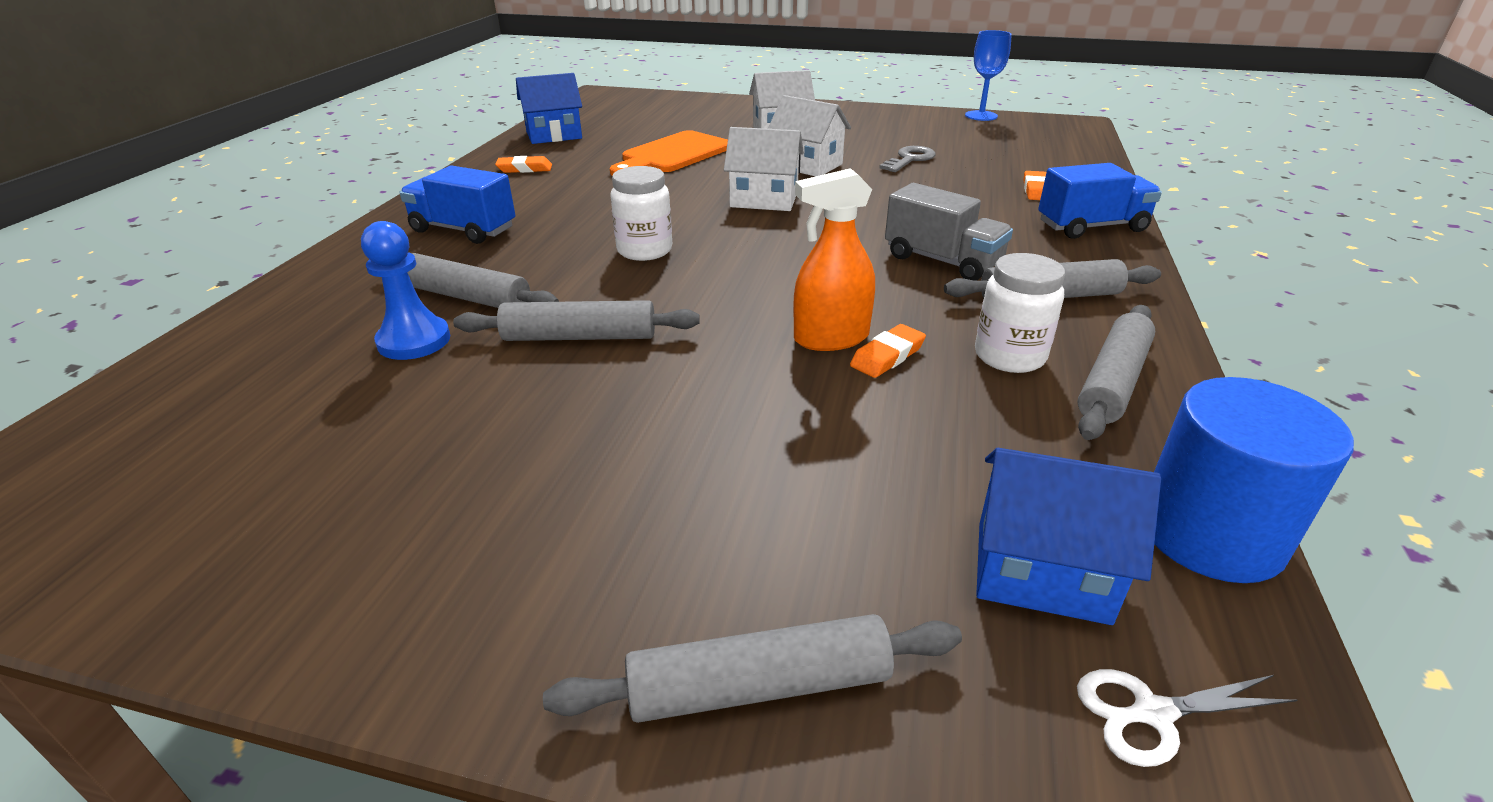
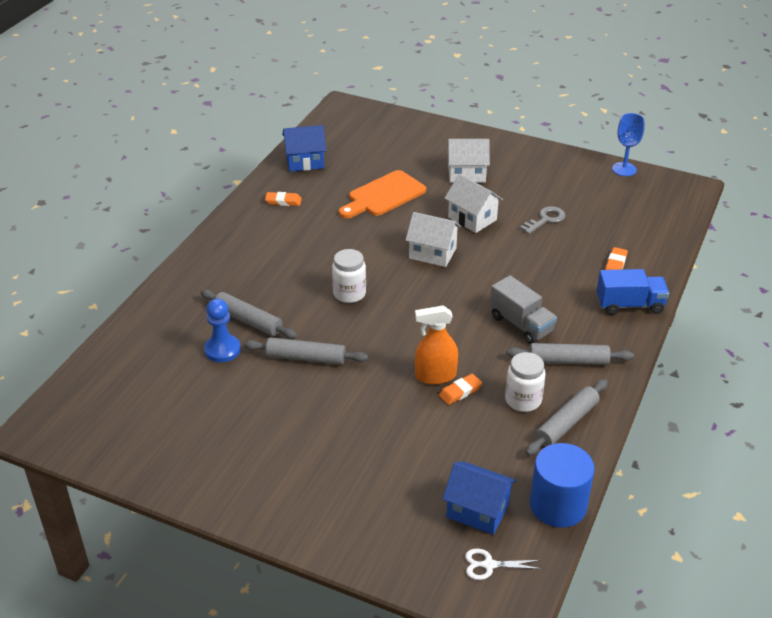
camera: 10 degrees right, 5 degrees up
(464, 230) = (245, 262): blue truck -> none
(759, 686) = (354, 536): grey rolling pin -> none

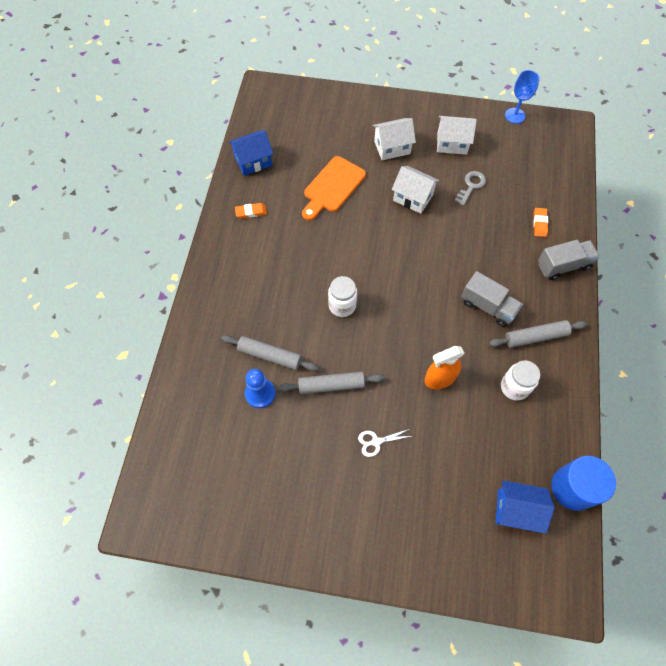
camera: 15 degrees left, 25 degrees up
(432, 253) = (394, 244): white house -> white house (452, 143)
(460, 391) = (464, 390): orange eraser -> none
(488, 565) = (541, 562): white scissors -> white scissors (376, 442)
(566, 423) = (554, 402): grey rolling pin -> none
(629, 305) = (563, 266): blue truck -> grey truck

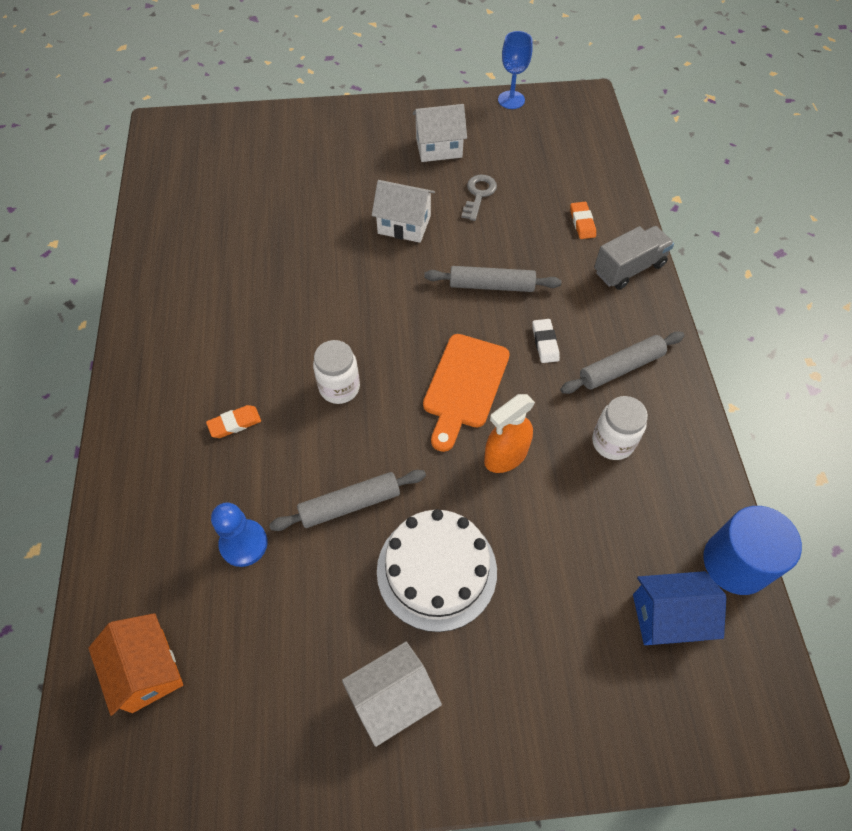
camera: 15 degrees left, 5 degrees down
(189, 456) = (147, 670): none -> orange house
(251, 212) = (177, 289): orange eraser -> orange eraser (234, 423)
(253, 161) = (166, 222): blue house -> none
(270, 356) = (247, 484): grey rolling pin -> grey rolling pin (491, 285)
(332, 187) = (288, 233): orange cutting board -> orange cutting board (464, 386)
(376, 442) = (436, 570): white scissors -> white cake
(392, 147) = (359, 168): white house -> white house (393, 698)
(488, 306) = (545, 343): grey truck -> white eraser

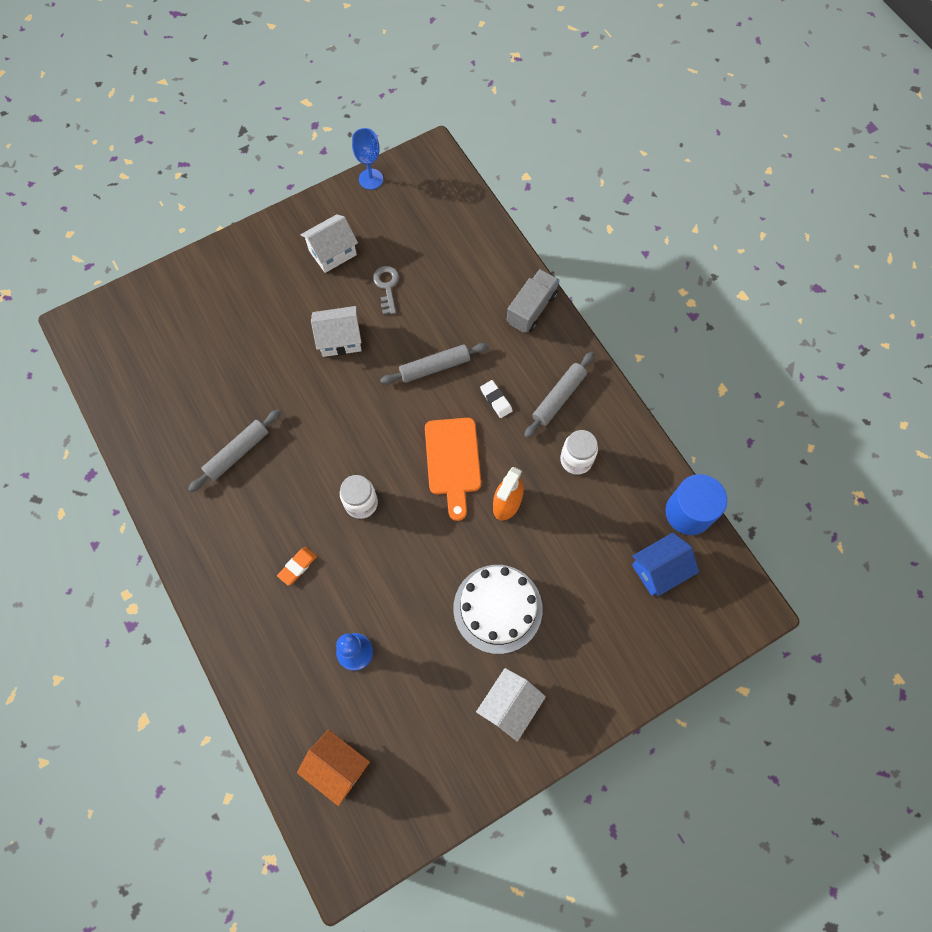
camera: 25 degrees left, 10 degrees up
(350, 504) = (415, 589): grey rolling pin -> grey rolling pin (237, 453)
(582, 223) = (479, 280): orange eraser -> none

